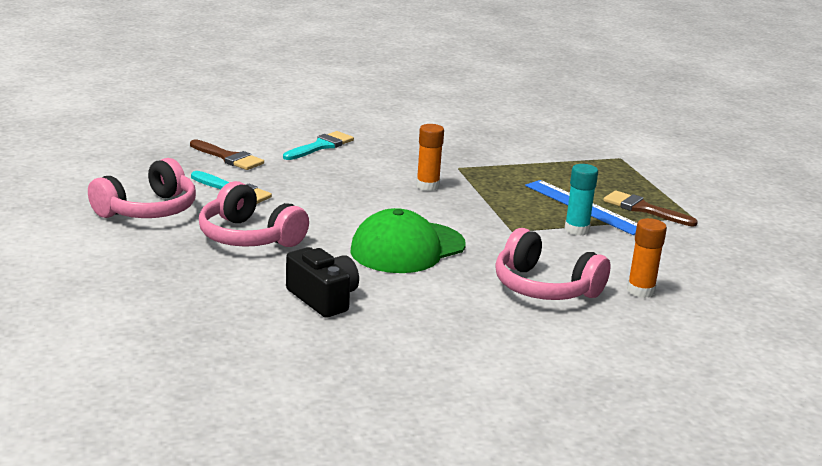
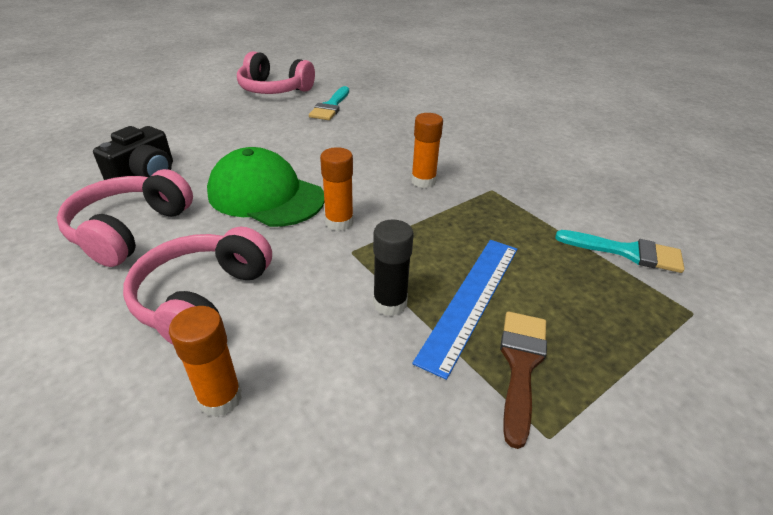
camera: 70 degrees right, 15 degrees up
(229, 158) = (392, 93): brown brush -> none
(249, 237) = (249, 127): pink headphones -> pink headphones (130, 230)
(321, 146) = (458, 119): turquoise brush -> turquoise brush (627, 252)
(470, 227) = (339, 222): none -> orange glue stick
(576, 230) = (390, 303): turquoise glue stick -> black glue stick

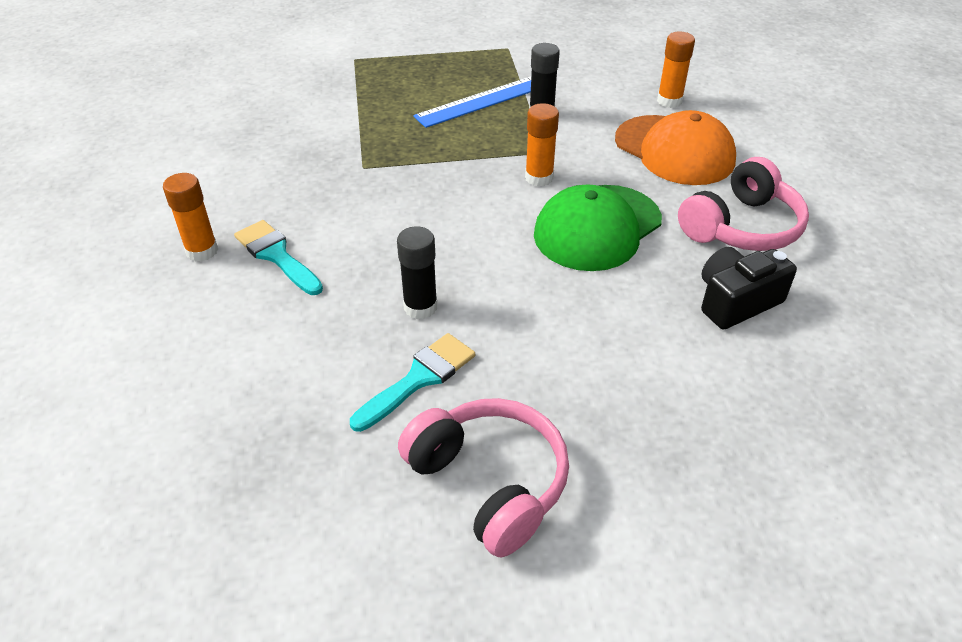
camera: 150 degrees left, 5 degrees up
(203, 300) = (674, 150): pink headphones -> orange cap
(265, 195) = (597, 228): green cap -> green cap turned 75 degrees clockwise
(356, 128) = (420, 307): none -> black glue stick
(423, 181) = (419, 196): orange glue stick -> orange glue stick (202, 251)
(521, 365) = (490, 69): brown brush -> none
(627, 252) = (334, 93): turquoise brush -> turquoise brush (276, 255)

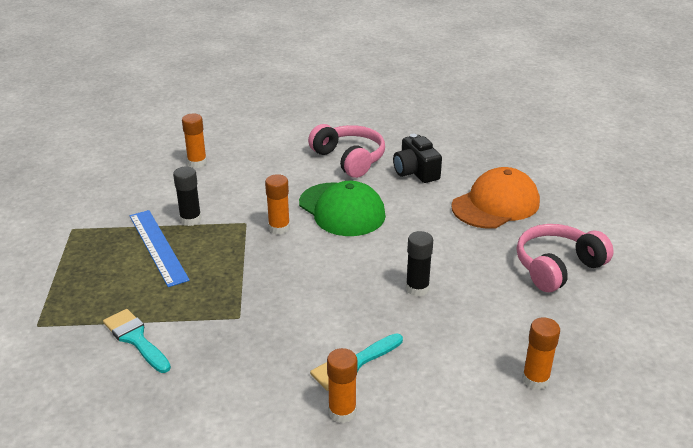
camera: 85 degrees left, 10 degrees down
(221, 429) = (535, 380): none -> orange glue stick
(419, 379) = (483, 290): turquoise brush -> turquoise brush (135, 339)
(674, 150) = (261, 170): orange cap -> orange cap (495, 204)

